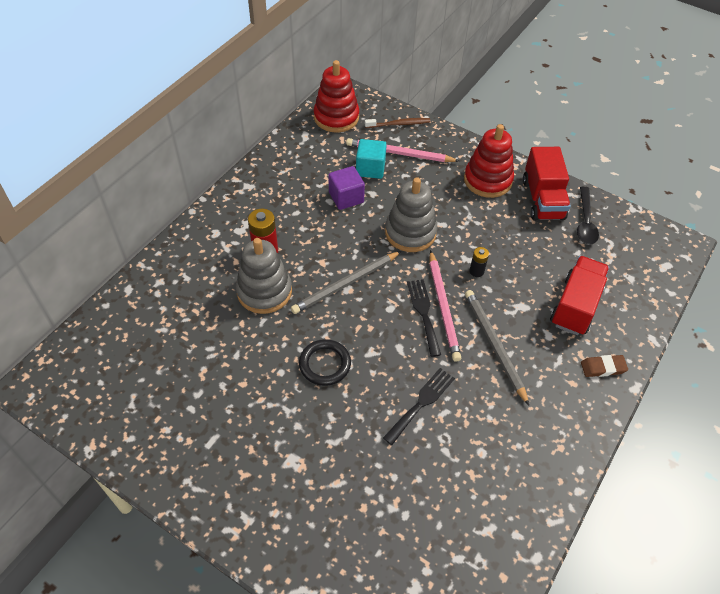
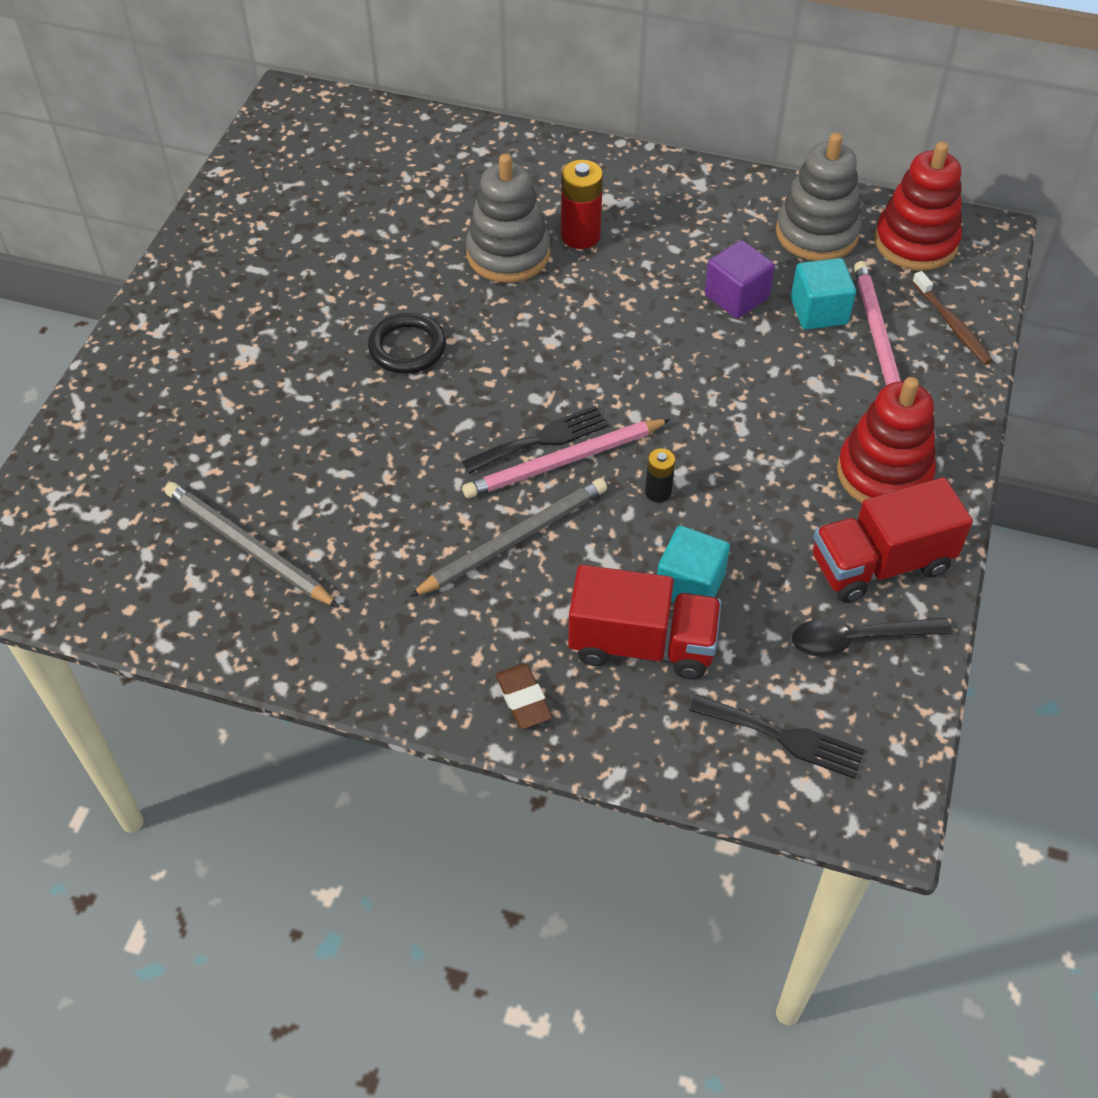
camera: 75 degrees right, 0 degrees up
(346, 284) = (560, 337): grey pencil -> grey pencil (248, 547)
(410, 232) = (701, 391): grey stacking toy -> grey stacking toy (816, 233)
(421, 403) = (377, 468): black fork -> black fork (783, 737)
(541, 276) = (690, 585): none -> turquoise cube

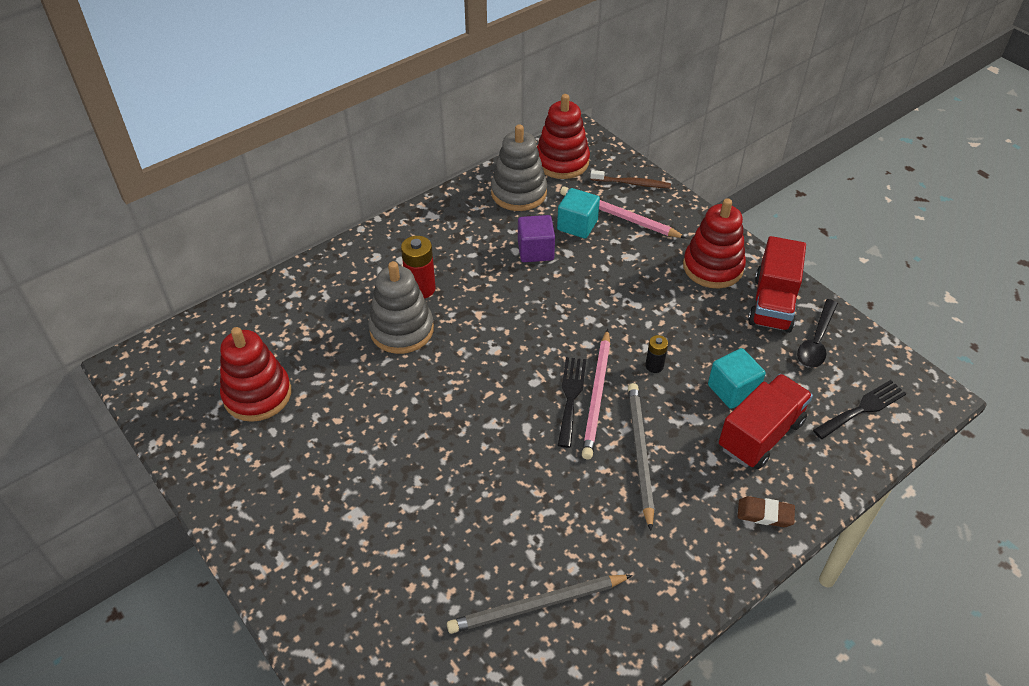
camera: 55 degrees left, 5 degrees down
(330, 201) = (257, 394): none -> red stacking toy
(407, 347) = (434, 423): black ring -> none

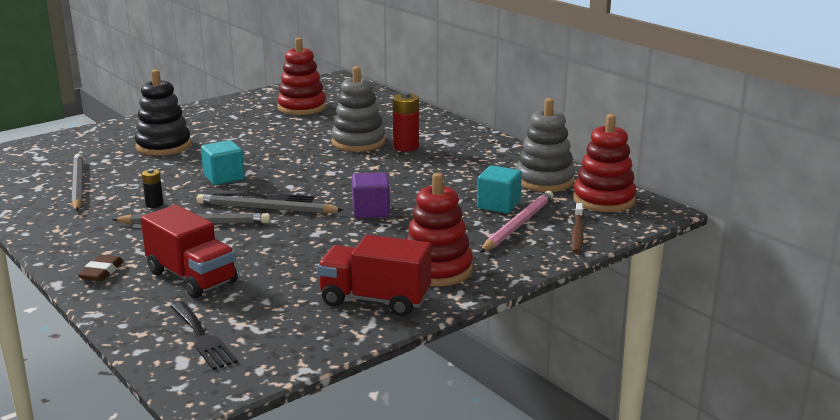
camera: 90 degrees right, 25 degrees down
(395, 534) = (163, 146): none -> black stacking toy
(535, 251) = (457, 187): purple cube -> purple cube (371, 211)
(597, 395) = (266, 208): pink pencil -> grey pencil
(654, 366) = (295, 233): black battery -> black battery (154, 204)
(732, 390) = (253, 268): turquoise cube -> turquoise cube (224, 177)
(816, 341) = (311, 321): black spoon -> none

